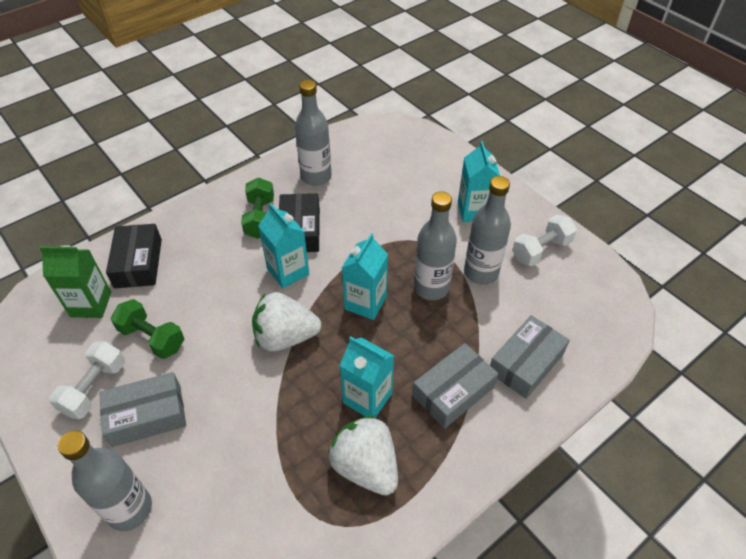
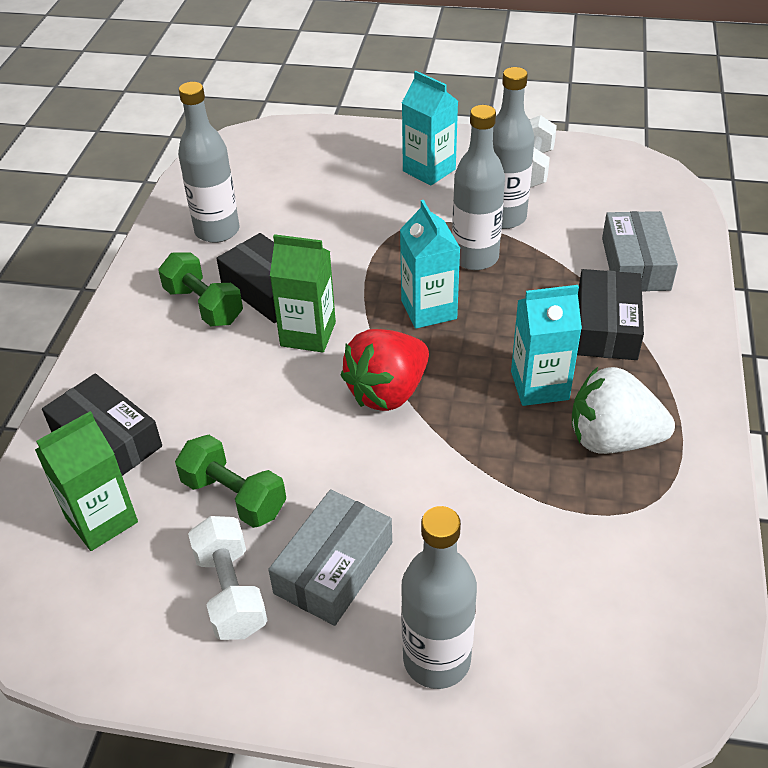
camera: 40 degrees left, 5 degrees down
(152, 338) = (234, 496): green dumbbell -> green dumbbell turned 45 degrees clockwise
(285, 337) = (388, 392): white strawberry -> red strawberry
(288, 271) = (308, 334): turquoise carton -> green carton
(453, 392) = (606, 327): grey box -> black box

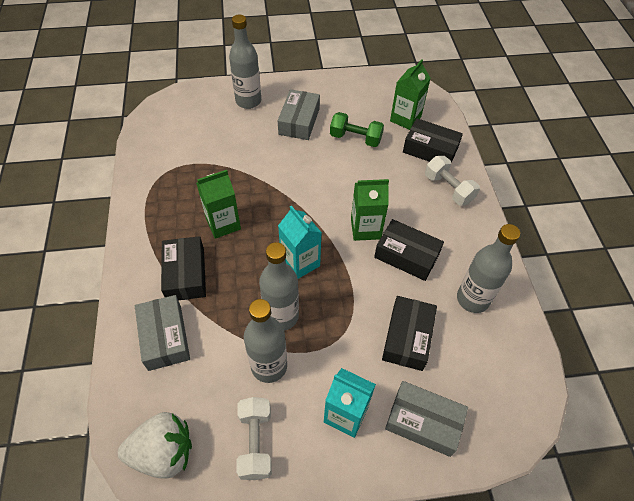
camera: 160 degrees right, 10 degrees up
(204, 305) = (438, 235): green dumbbell -> none
(231, 592) = (336, 106): white dumbbell -> white dumbbell (448, 189)
(324, 212) = (407, 337): none -> black box
(350, 153) = (423, 422): none -> grey box
(388, 392) = (305, 202): red strawberry -> none
(539, 385) = (223, 224): turquoise carton -> green carton
(612, 439) = (182, 201): white strawberry -> white strawberry (163, 452)

